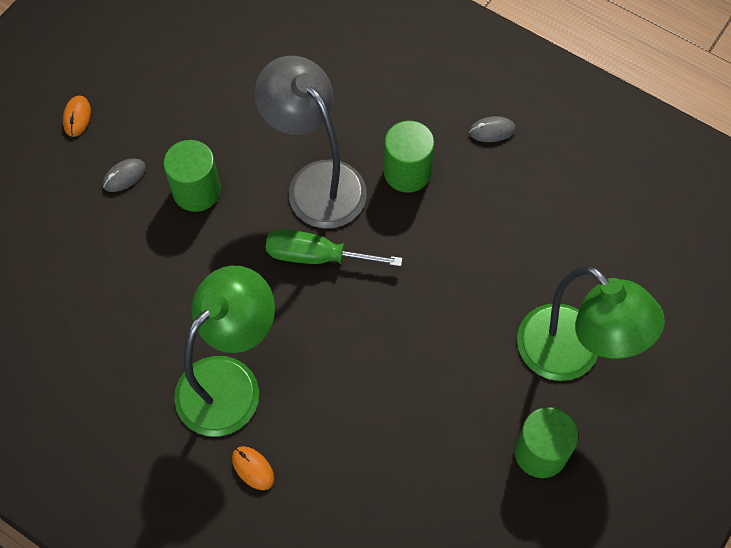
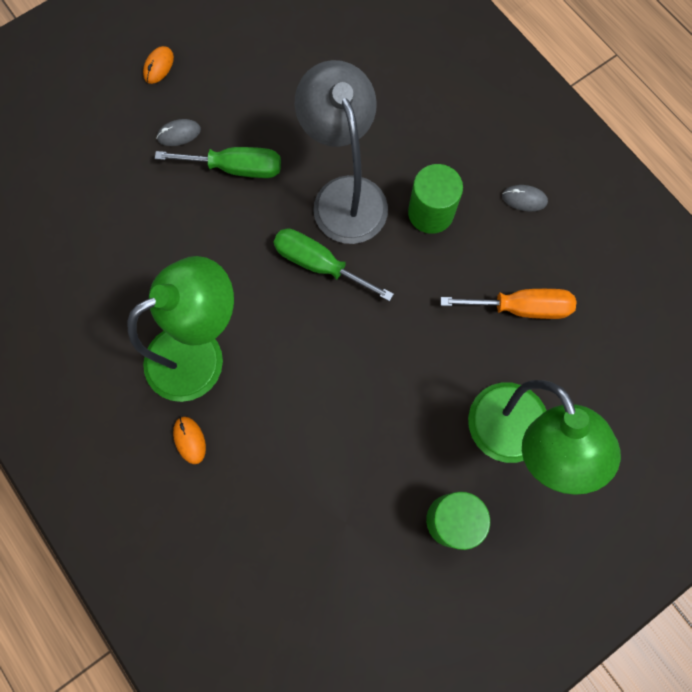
camera: 20 degrees right, 10 degrees up
(196, 191) = (236, 168): green cylinder -> green screwdriver
(528, 232) = (521, 308): none -> orange screwdriver

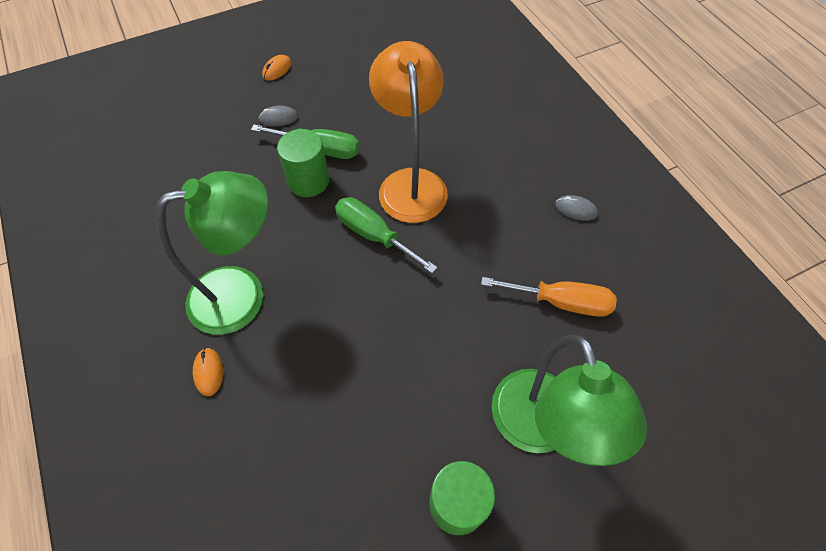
camera: 10 degrees right, 15 degrees down
(345, 195) = (410, 183): grey lamp -> orange lamp
(430, 213) = (486, 208): green cylinder -> green cylinder (308, 181)

